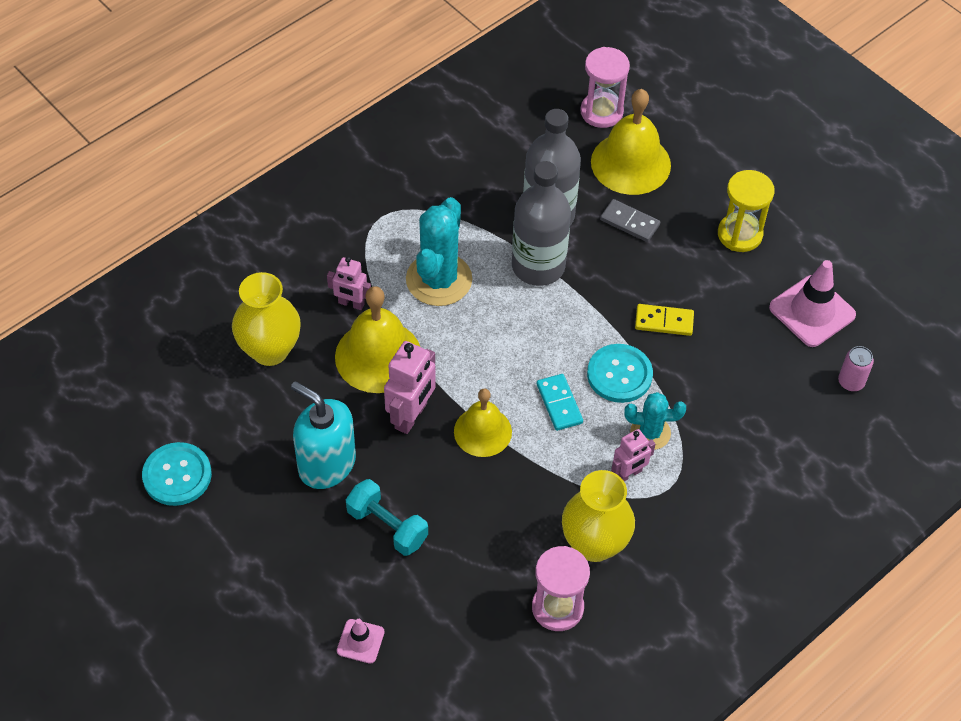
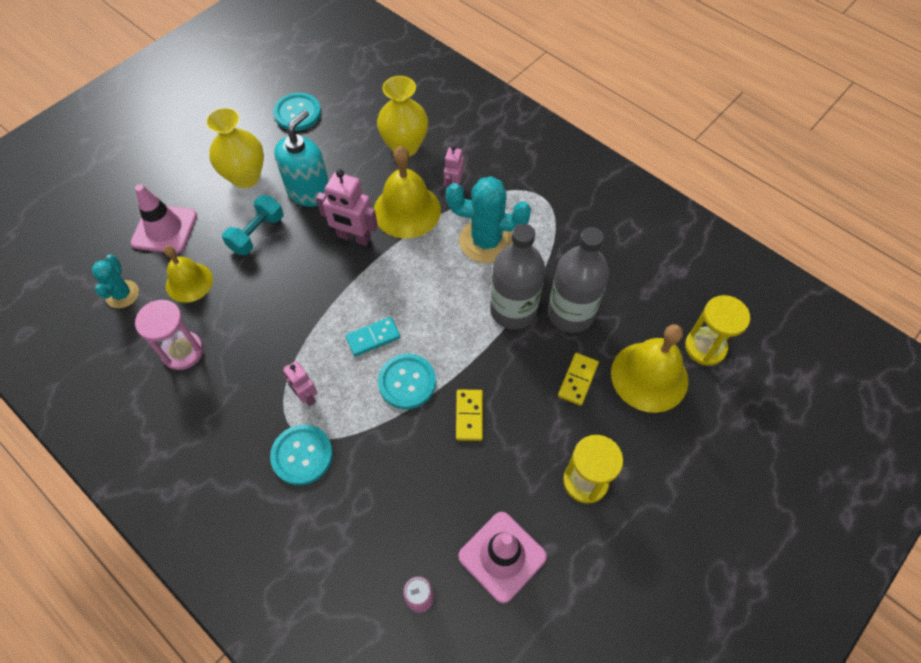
camera: 85 degrees right, 5 degrees up
(360, 641) = (164, 229): pink traffic cone -> pink traffic cone, size x1.87
(482, 431) = (342, 285): yellow bell -> yellow bell (189, 282)
(594, 544) = (239, 374): yellow vase -> yellow vase (245, 177)
(601, 112) = (705, 347): pink hourglass -> yellow hourglass
(629, 222) = (577, 380): grey domino -> yellow domino
(650, 433) = (348, 411): turquoise cactus -> turquoise cactus (122, 294)
(700, 479) = (302, 455): none -> turquoise button

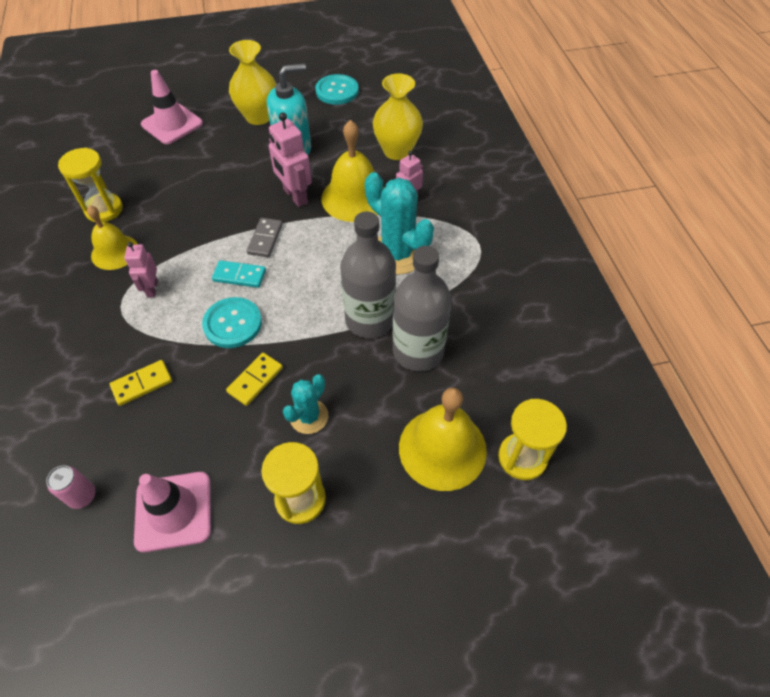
camera: 35 degrees right, 5 degrees down
(122, 294) = (105, 152): turquoise cactus -> turquoise cactus (309, 417)
(183, 351) = (104, 209): pink hourglass -> yellow hourglass
(189, 282) = (153, 166): yellow bell -> yellow bell (115, 252)
(257, 234) = (229, 158): turquoise dumbbell -> none
(302, 455) = (108, 329): turquoise button -> none
(364, 292) = (265, 239): none -> grey domino
(577, 380) = (373, 409): yellow domino -> yellow domino (142, 384)

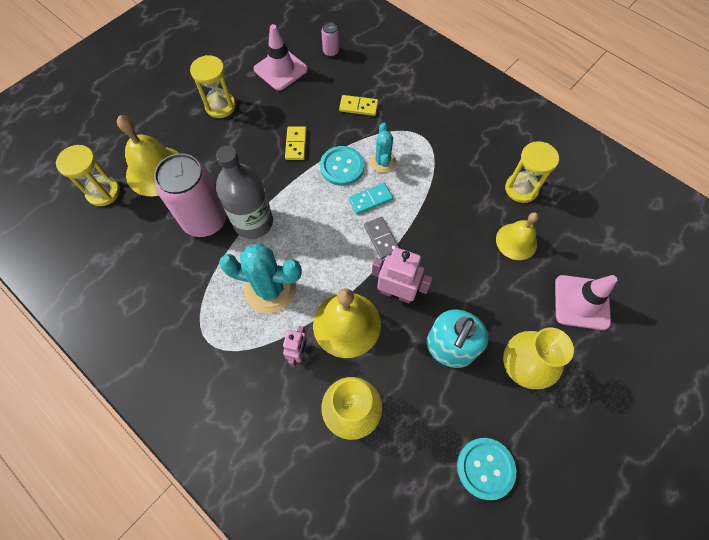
camera: 145 degrees right, 10 degrees up
(115, 252) = (471, 165): yellow bell -> yellow bell (516, 241)
(142, 384) = (358, 107): yellow domino -> yellow domino turned 75 degrees clockwise
(152, 288) = (417, 157): pink robot -> none
(309, 417) = (247, 144): turquoise cactus -> turquoise cactus (382, 162)
(418, 351) = (205, 219): grey bottle -> pink can

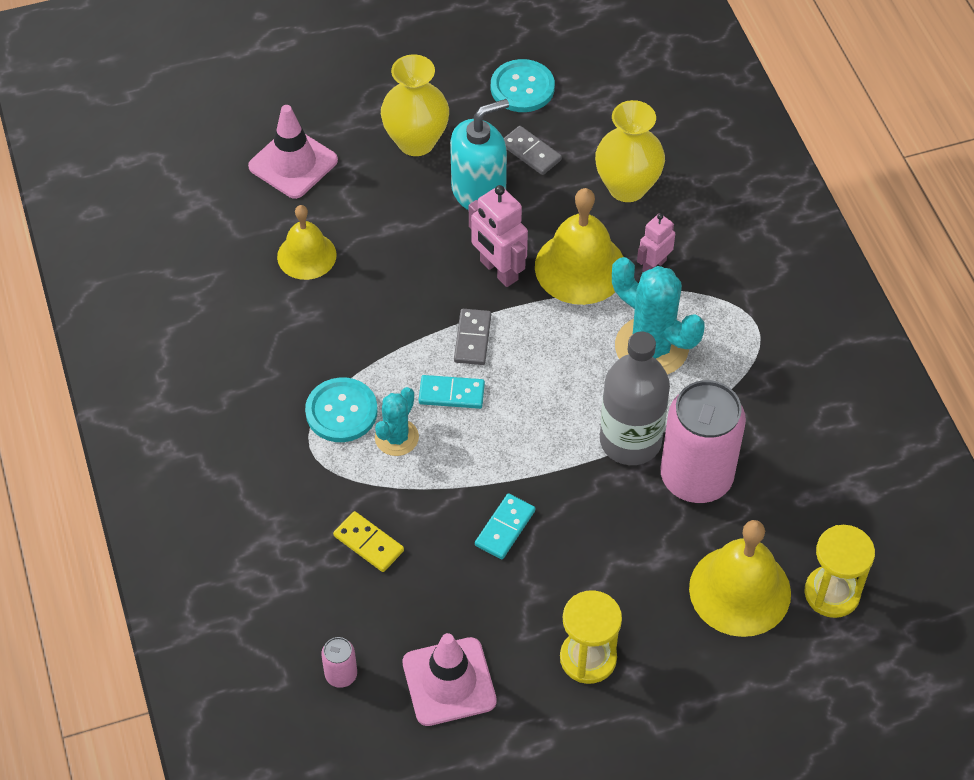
camera: 150 degrees left, 10 degrees down
(296, 144) = (505, 528): yellow domino -> turquoise domino
(342, 167) = (459, 459): turquoise button -> turquoise button (341, 411)
(438, 405) = (531, 152): none -> grey domino
(521, 189) = (241, 310): yellow hourglass -> none

